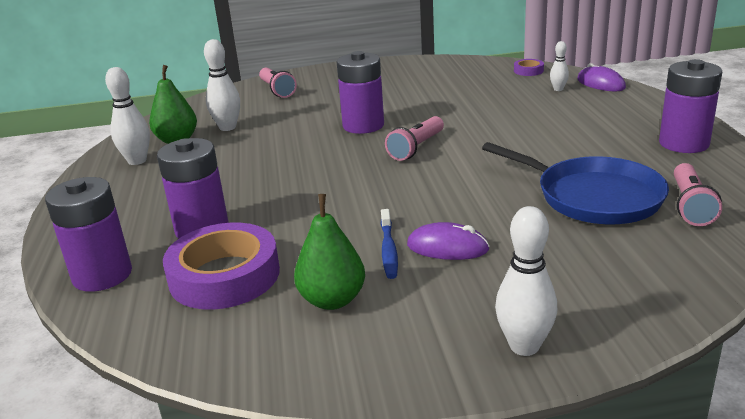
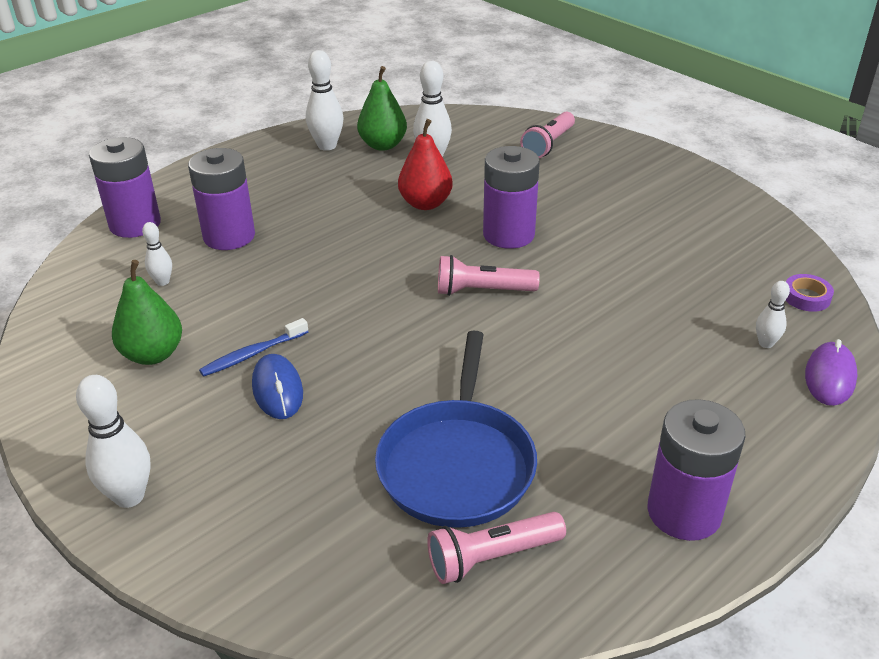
camera: 55 degrees right, 10 degrees up
(224, 276) = (162, 282): purple tape -> white bowling pin
(283, 143) = (425, 203): none -> red pear
(447, 247) = (277, 390): purple mouse -> blue mouse

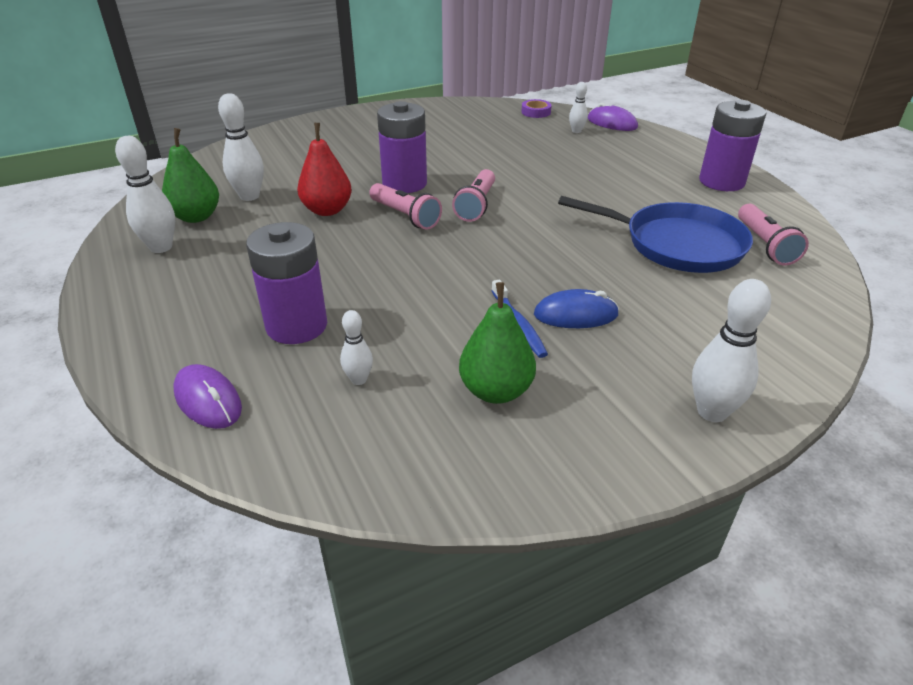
camera: 75 degrees left, 0 degrees up
(135, 224) = (208, 400): purple battery -> purple mouse
(548, 145) = (281, 147): pink flashlight -> pink flashlight (405, 216)

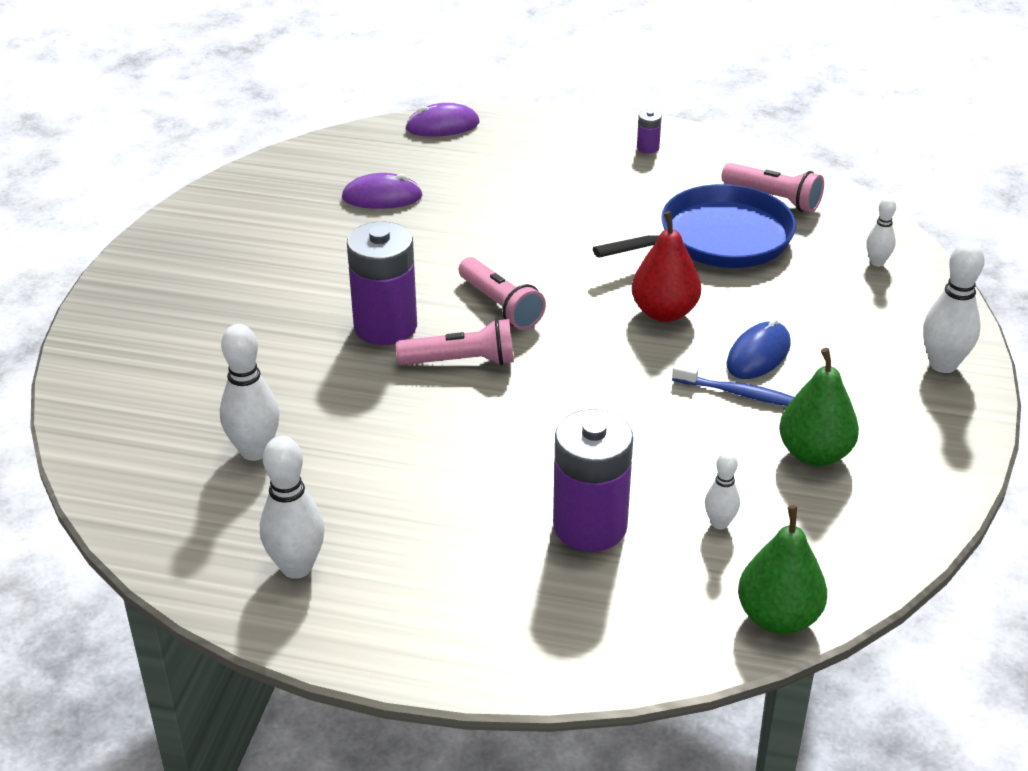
camera: 50 degrees left, 0 degrees up
(196, 217) = (252, 513): green pear -> green pear (778, 617)
(208, 400) = (653, 630): purple mouse -> purple mouse (382, 197)
(327, 210) = (374, 408): red pear -> red pear (664, 312)
(536, 112) = (340, 152): purple tape -> none
(576, 131) = (427, 156): white bowling pin -> white bowling pin (877, 262)
(721, 182) = (648, 148): purple battery -> purple battery, size x0.42

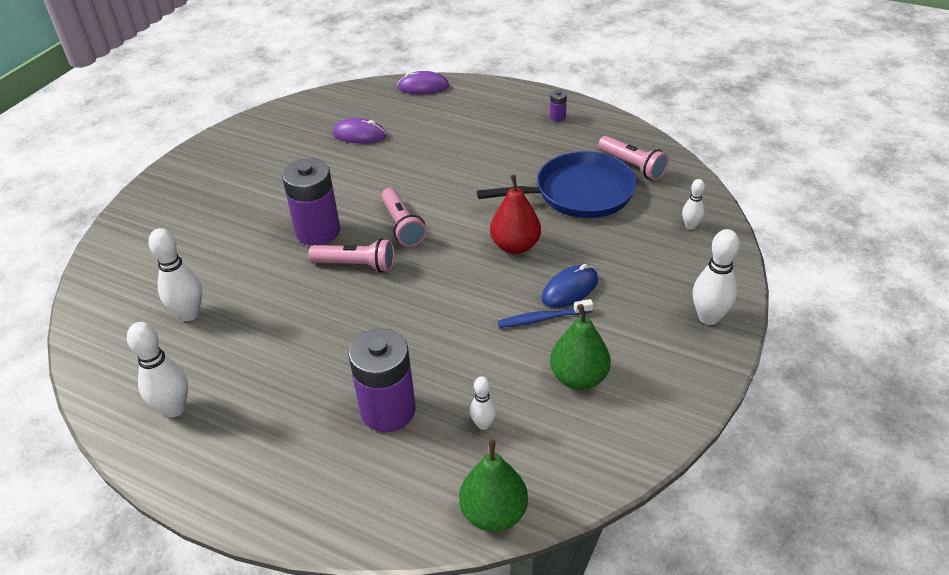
camera: 15 degrees right, 5 degrees up
(738, 393) = (542, 318): blue toothbrush -> blue toothbrush turned 135 degrees clockwise

